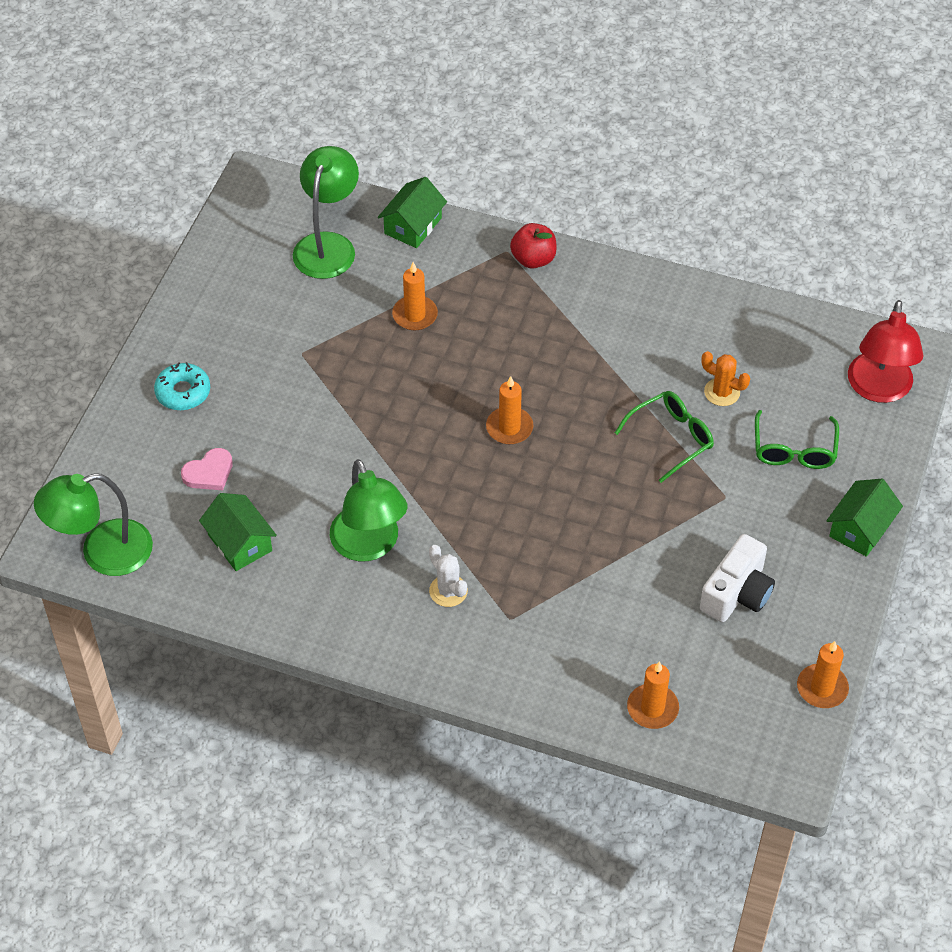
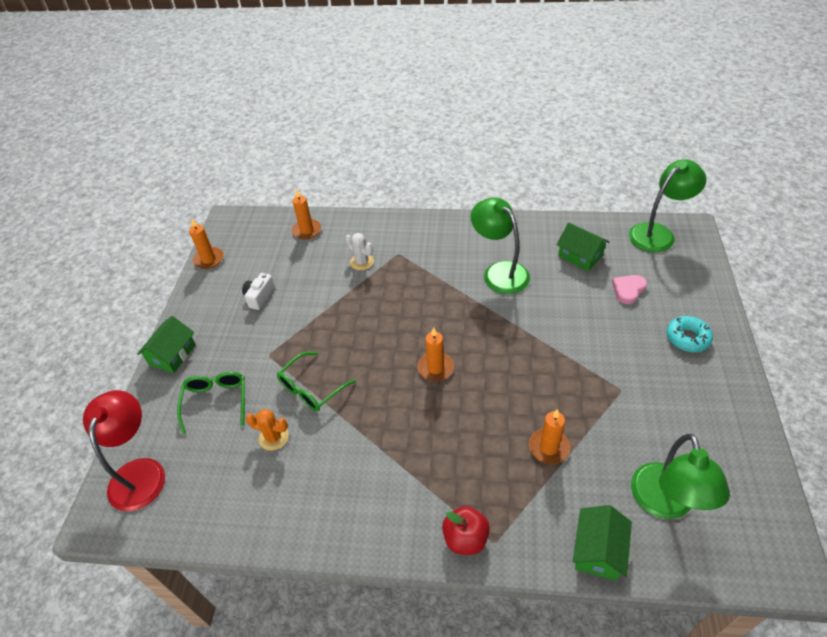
camera: 170 degrees right, 5 degrees down
(448, 591) = (440, 259): white cactus -> white cactus (362, 262)
(737, 593) = (259, 297): white camera -> white camera, size x0.65

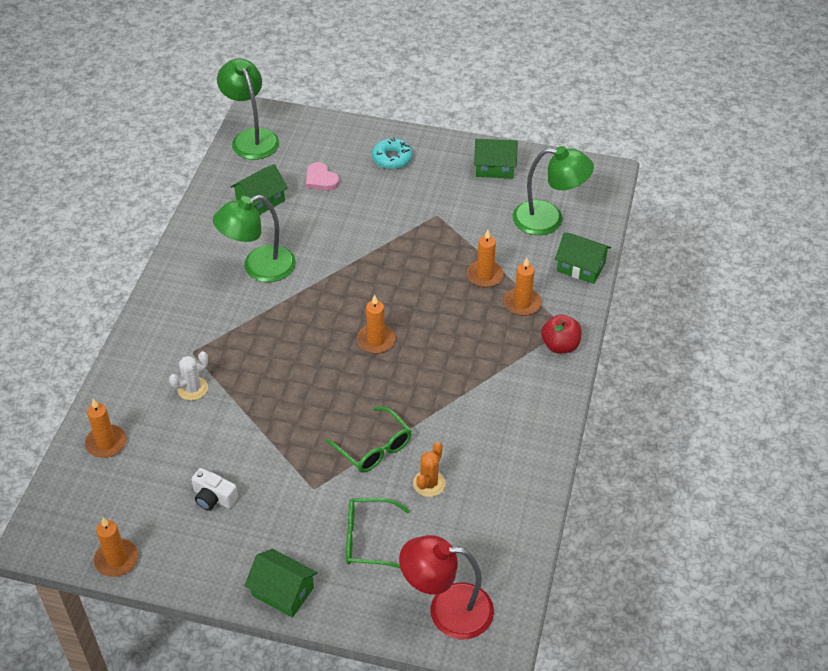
camera: 85 degrees left, 0 degrees up
(518, 490) = (522, 303): none -> orange candle
(726, 434) = (494, 167): none -> green house

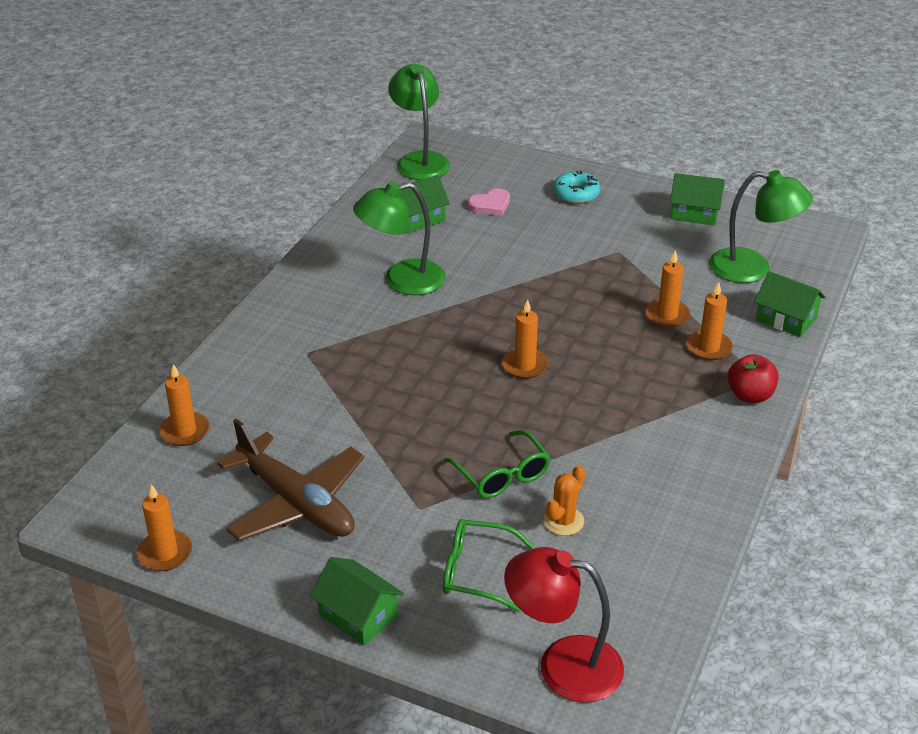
camera: 10 degrees right, 10 degrees down
(192, 388) = (298, 389): white cactus -> none
(214, 497) = (297, 503): white camera -> brown plane
(321, 179) = (490, 205): pink heart -> pink heart turned 90 degrees counterclockwise

